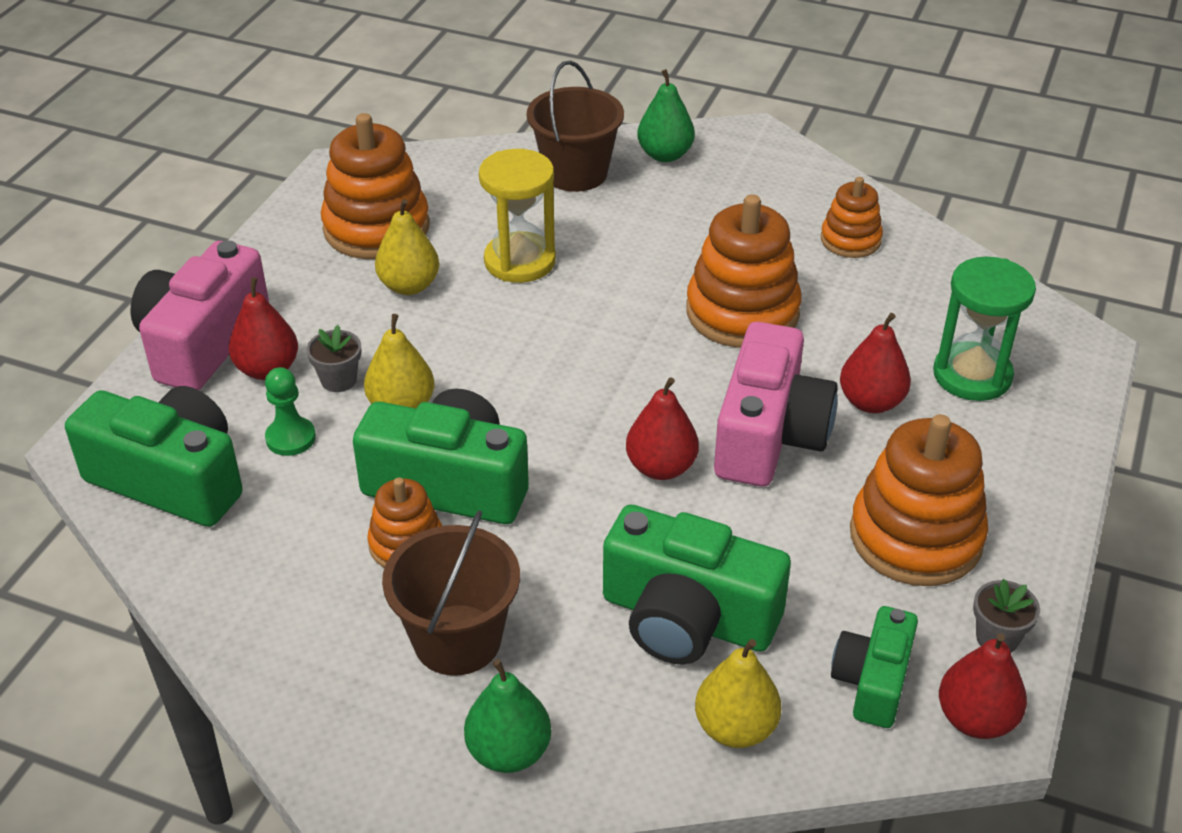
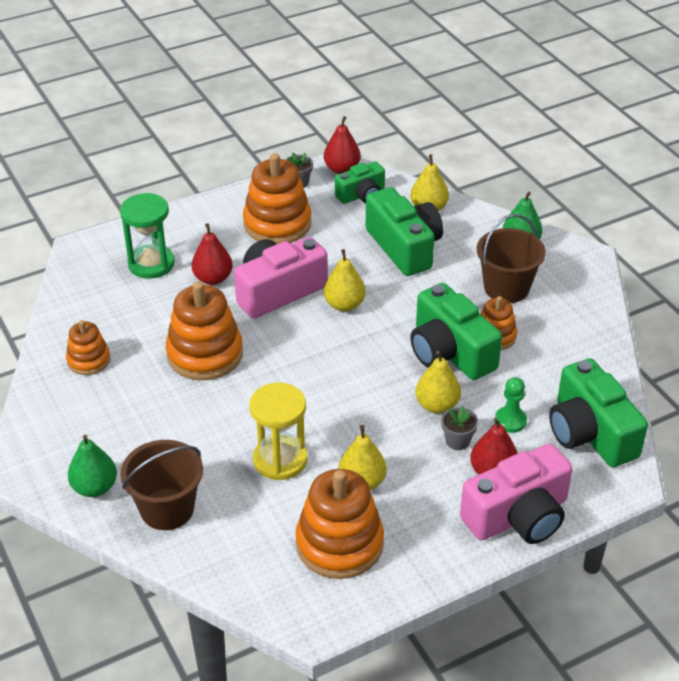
camera: 140 degrees left, 0 degrees up
(661, 467) = (344, 305): red pear -> yellow pear

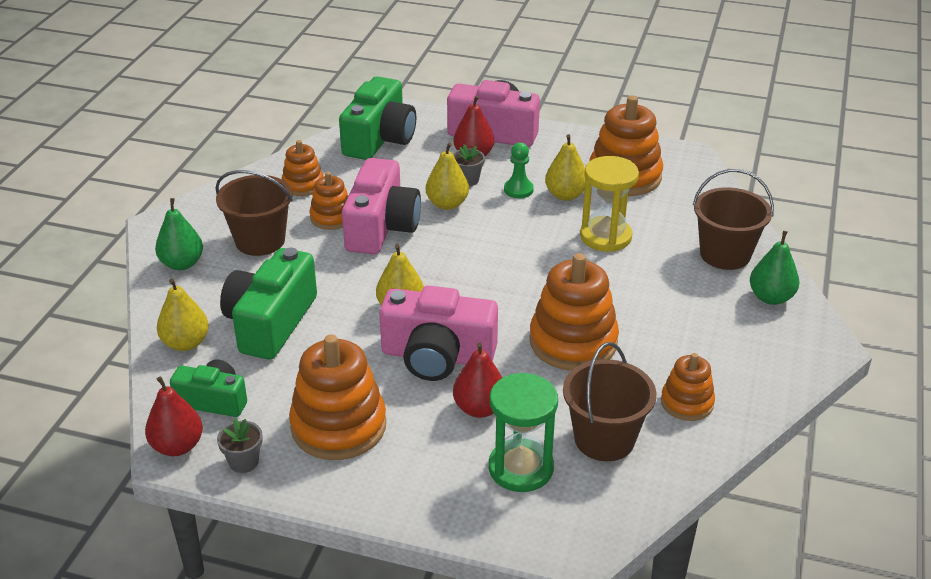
camera: 135 degrees left, 5 degrees down
(119, 307) = (604, 439): none -> brown bucket
(449, 352) = (381, 227): green camera -> pink camera
(510, 421) = (415, 170): green pawn -> green pawn (518, 190)
(562, 348) = (303, 185): none -> orange stacking toy

